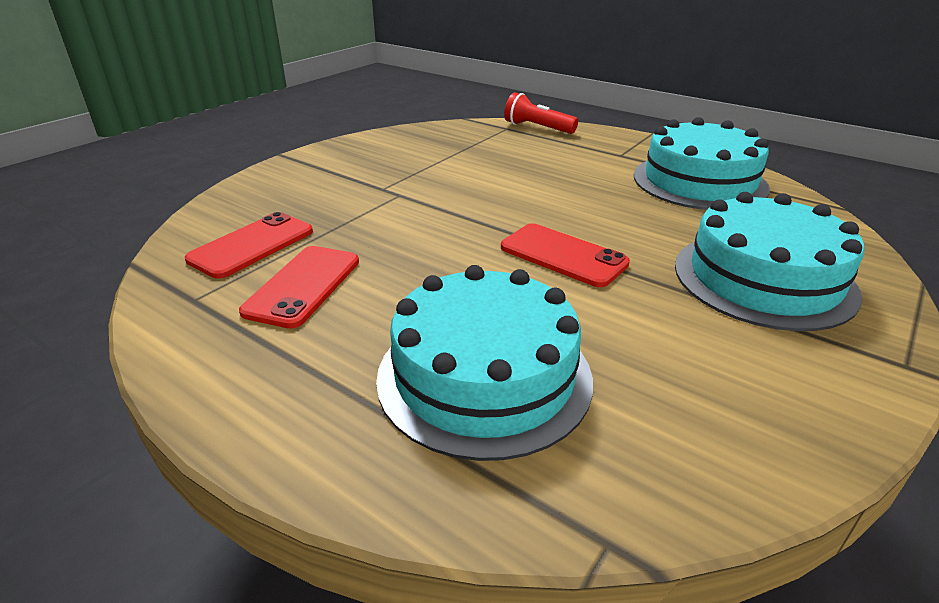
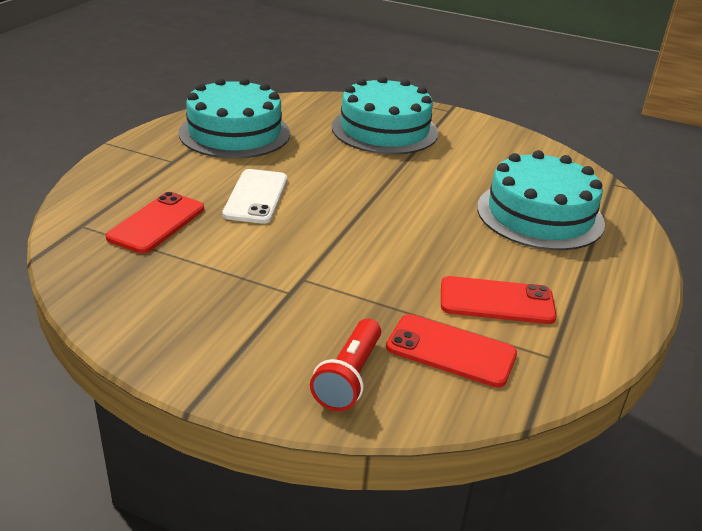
camera: 105 degrees left, 0 degrees up
(537, 128) = (83, 205): red flashlight -> red flashlight (348, 377)
(549, 184) = (256, 197): none -> white phone
(563, 255) = (388, 191): red phone -> red phone (156, 223)

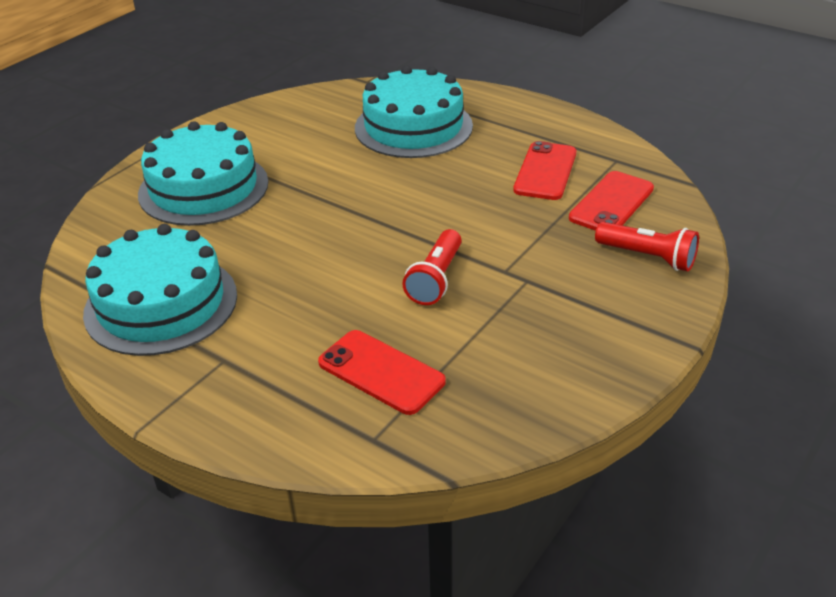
camera: 75 degrees left, 5 degrees up
(256, 197) = (337, 293): white phone -> none
(282, 241) = (435, 279): none -> red flashlight

